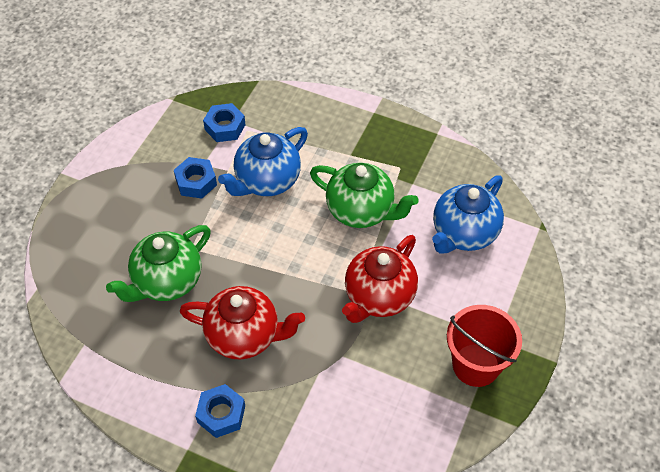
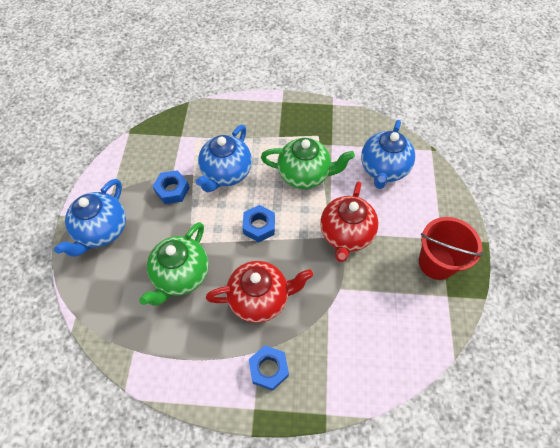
camera: 20 degrees left, 5 degrees up
(100, 204) = (102, 231): none -> blue teapot
(225, 127) = (177, 142): blue nut -> blue nut (259, 226)

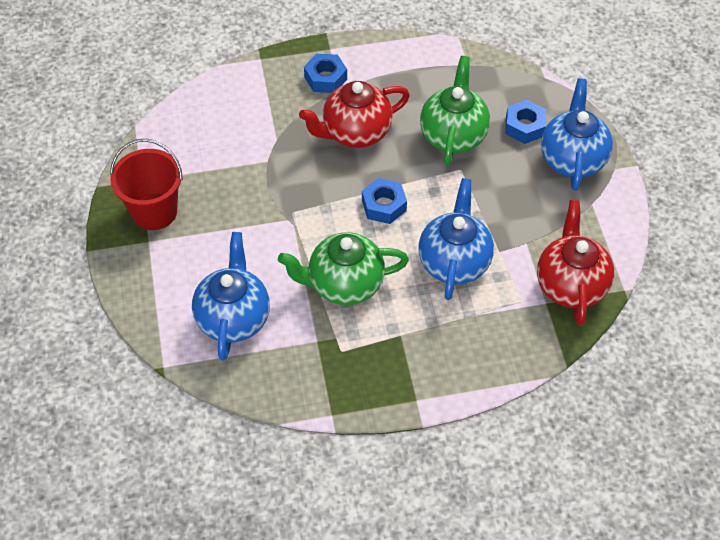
camera: 165 degrees right, 5 degrees down
(172, 190) = (515, 224): blue nut -> blue nut (524, 126)
(346, 235) = (271, 219): red teapot -> red teapot (570, 285)

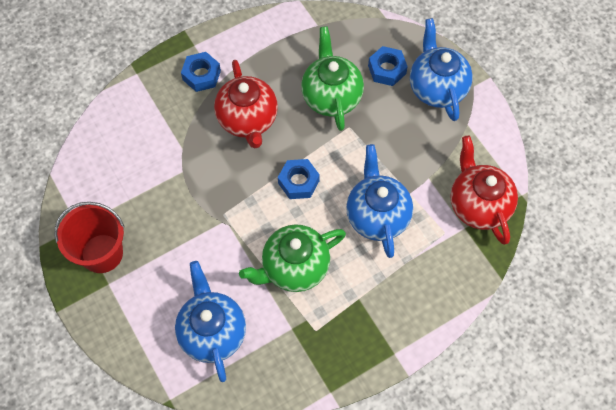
camera: 20 degrees left, 10 degrees up
(355, 133) = (248, 120): red teapot -> red teapot turned 60 degrees counterclockwise

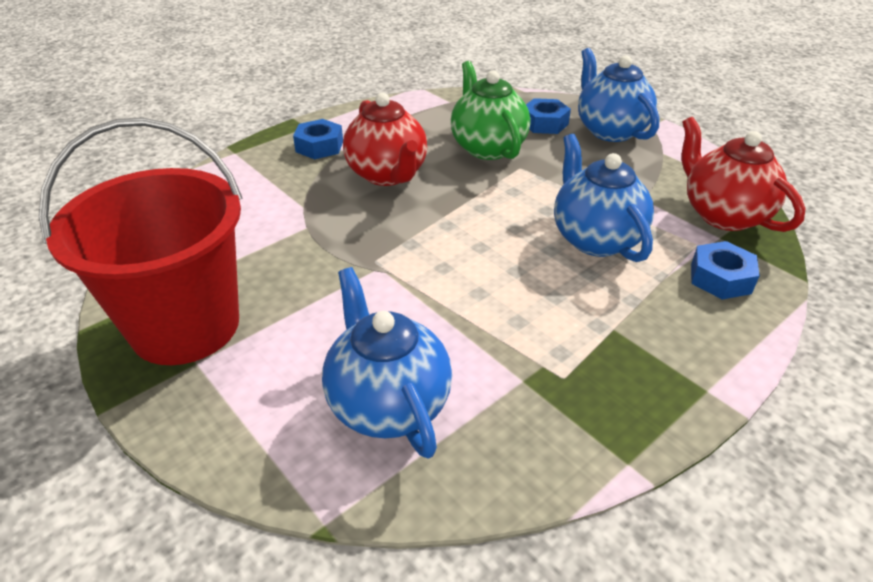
camera: 10 degrees left, 25 degrees down
(102, 253) = (185, 326): red bucket -> red bucket, size x1.53
(294, 267) = (499, 305): green teapot -> none
(298, 182) = (473, 219): blue nut -> blue nut (720, 278)

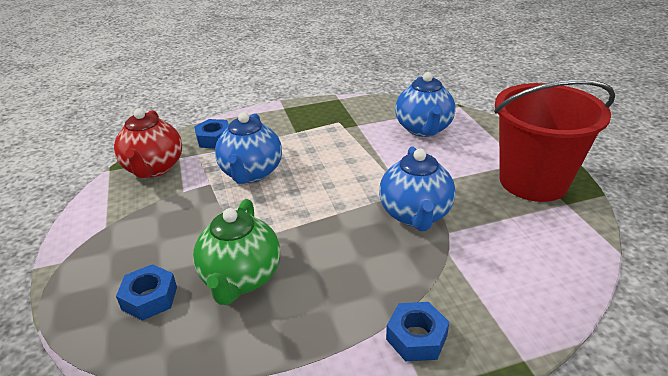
camera: 155 degrees left, 5 degrees down
(387, 175) = (359, 269): red teapot -> none
(610, 131) = (106, 266): blue teapot -> blue teapot (415, 215)

